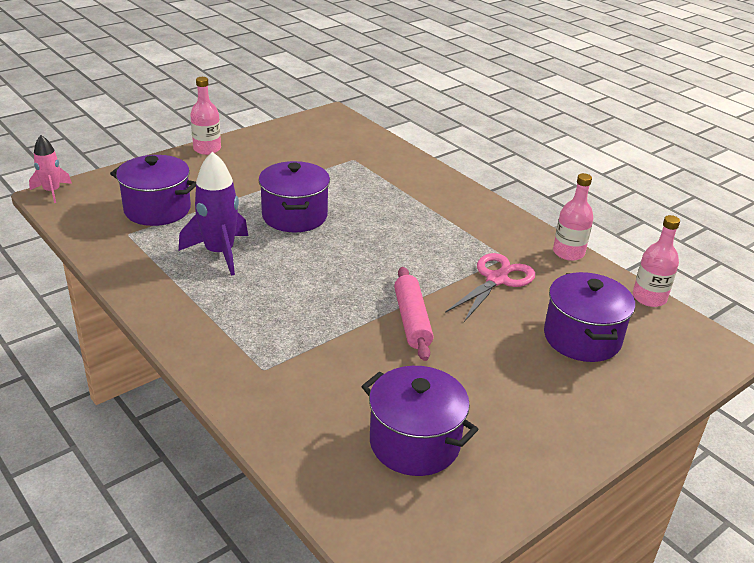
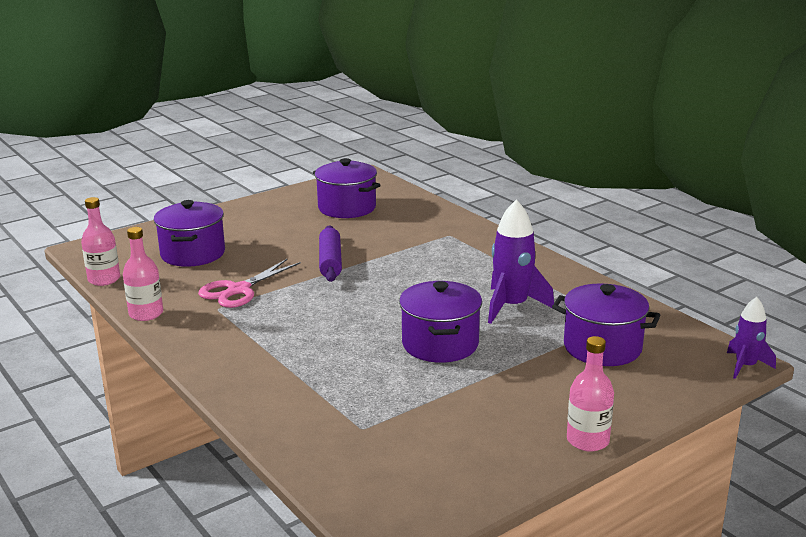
camera: 175 degrees left, 10 degrees down
(52, 191) = (745, 366): pink rocket -> purple rocket
(412, 320) = (330, 262): pink rolling pin -> purple rolling pin

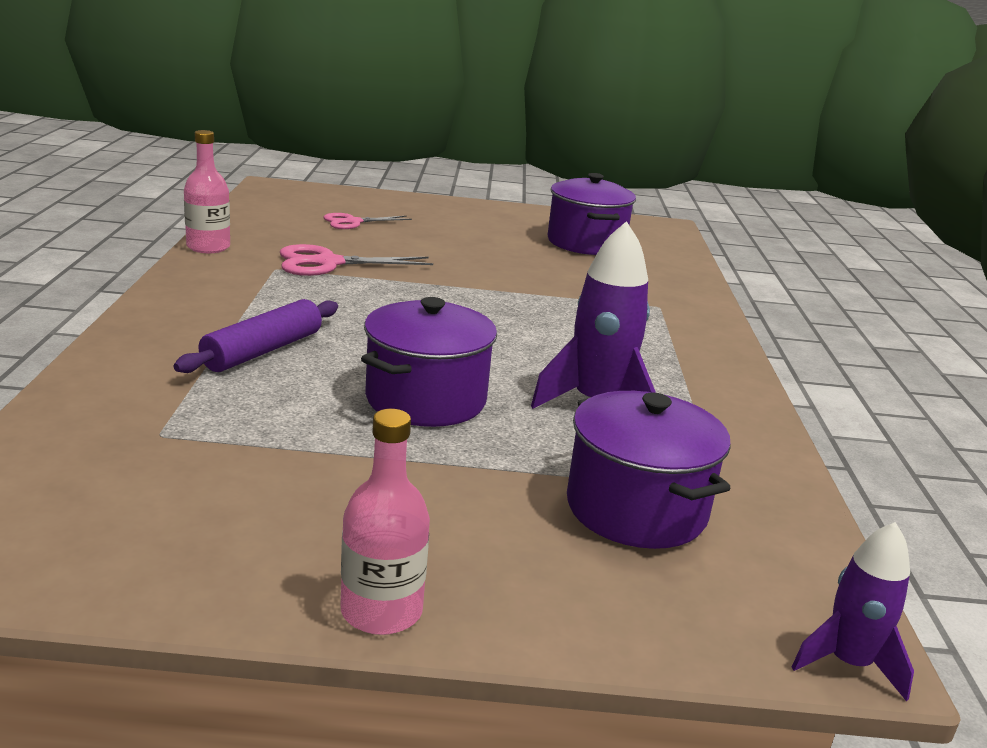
camera: 35 degrees right, 0 degrees up
(104, 279) = (236, 211): pink bottle -> none
(193, 254) = (352, 222): purple pot -> pink scissors
(330, 262) = (469, 277): purple rolling pin -> purple rolling pin (262, 351)

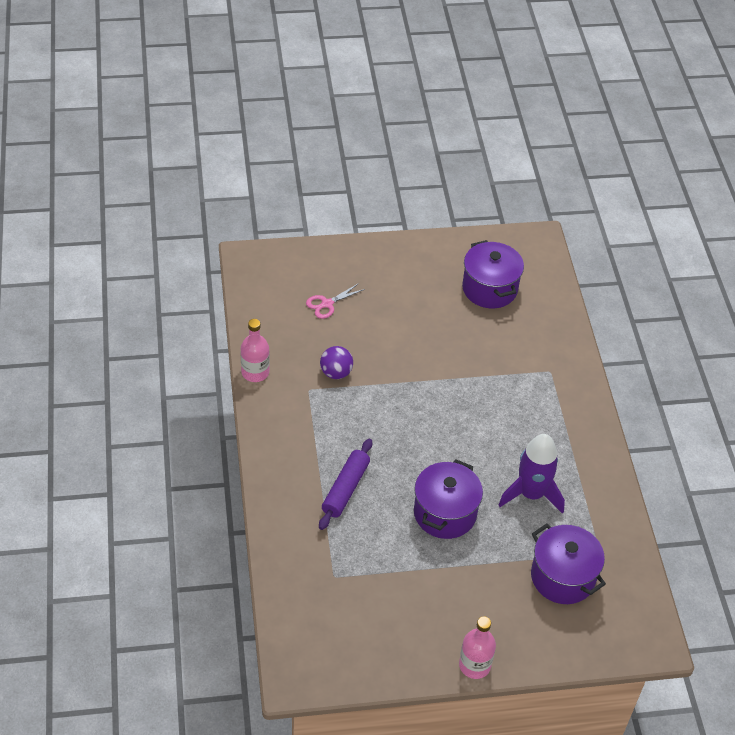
camera: 10 degrees left, 25 degrees up
(327, 263) = (336, 373): pink scissors -> purple ball
(848, 663) = (654, 651): purple rocket -> none

